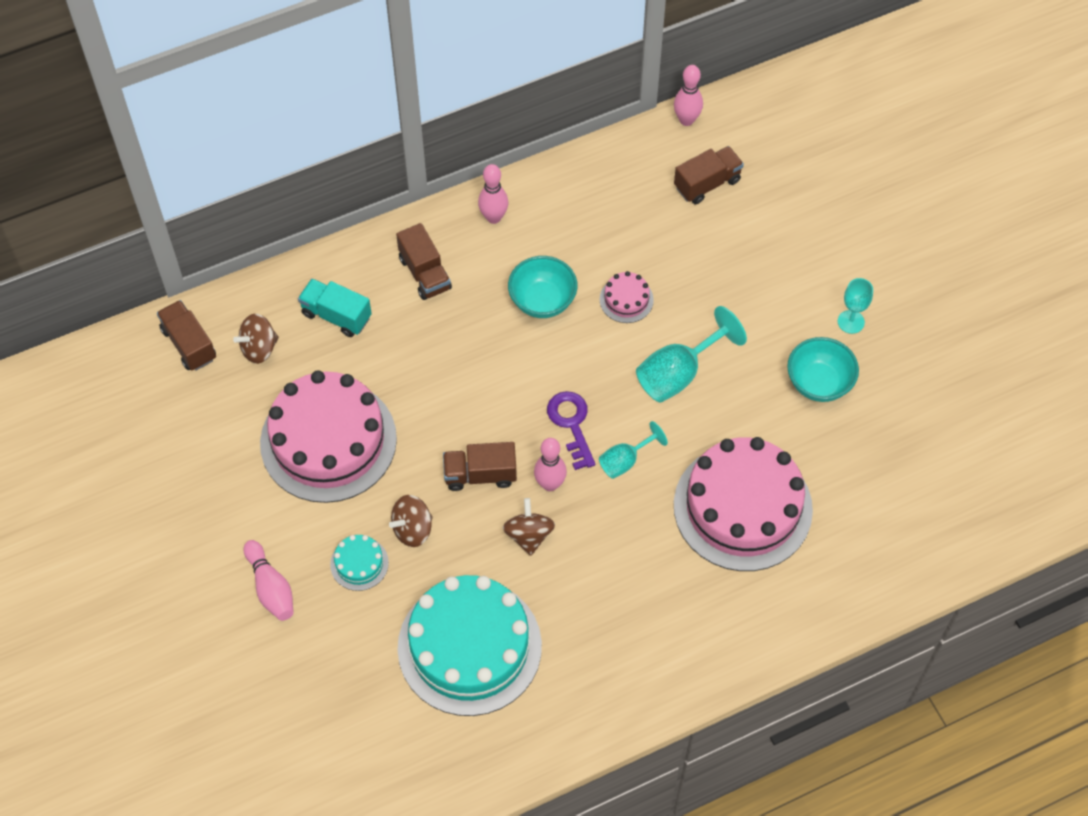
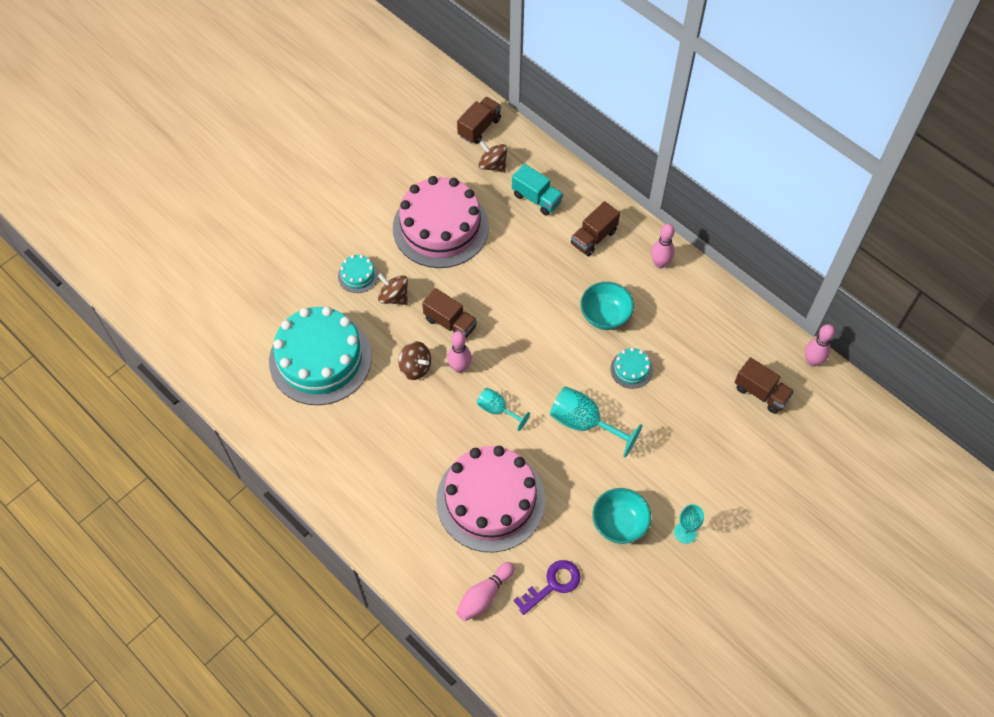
camera: 70 degrees right, 0 degrees up
(271, 587) = (324, 233): pink bowling pin -> pink bowling pin (484, 596)
(336, 315) = (536, 198): turquoise truck -> turquoise truck turned 120 degrees clockwise
(480, 475) = (450, 323): brown truck -> brown truck turned 150 degrees clockwise
(529, 535) = (415, 367): brown spinning top -> brown spinning top turned 60 degrees clockwise
(571, 424) = (513, 366): purple key -> purple key (553, 584)
(626, 299) = (631, 369): pink cake -> turquoise cake

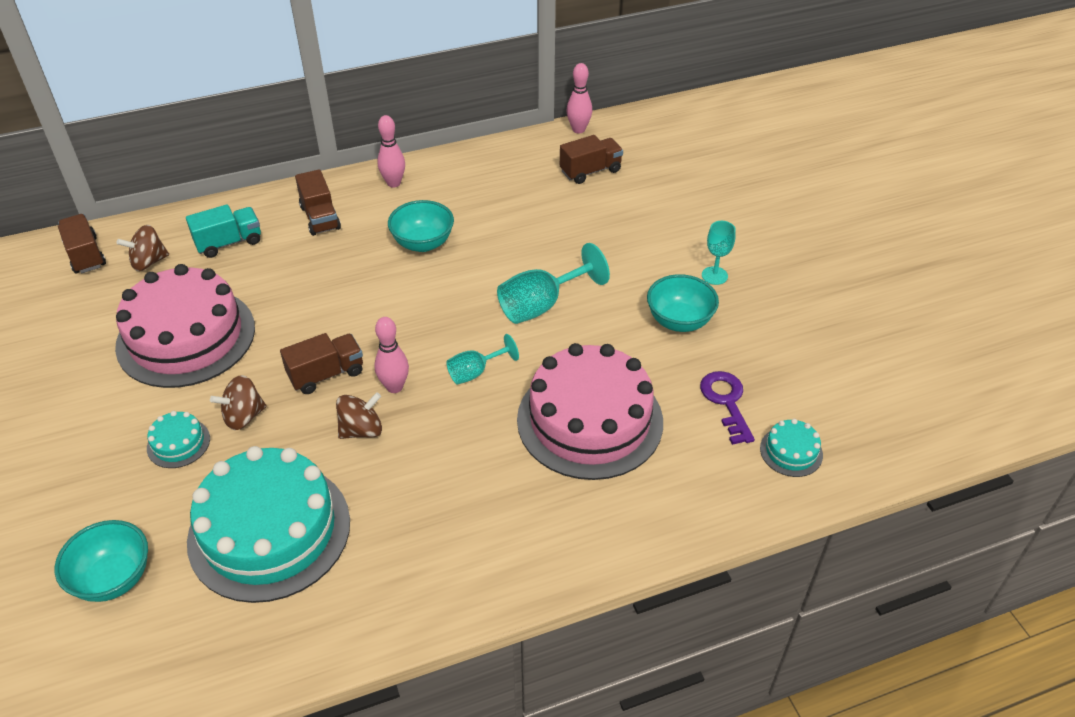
camera: 65 degrees left, 15 degrees down
(257, 301) = (113, 578): none -> turquoise bowl
(484, 596) = (713, 471): pink bowling pin -> none
(631, 369) = (502, 247): turquoise cake -> turquoise cake (791, 451)

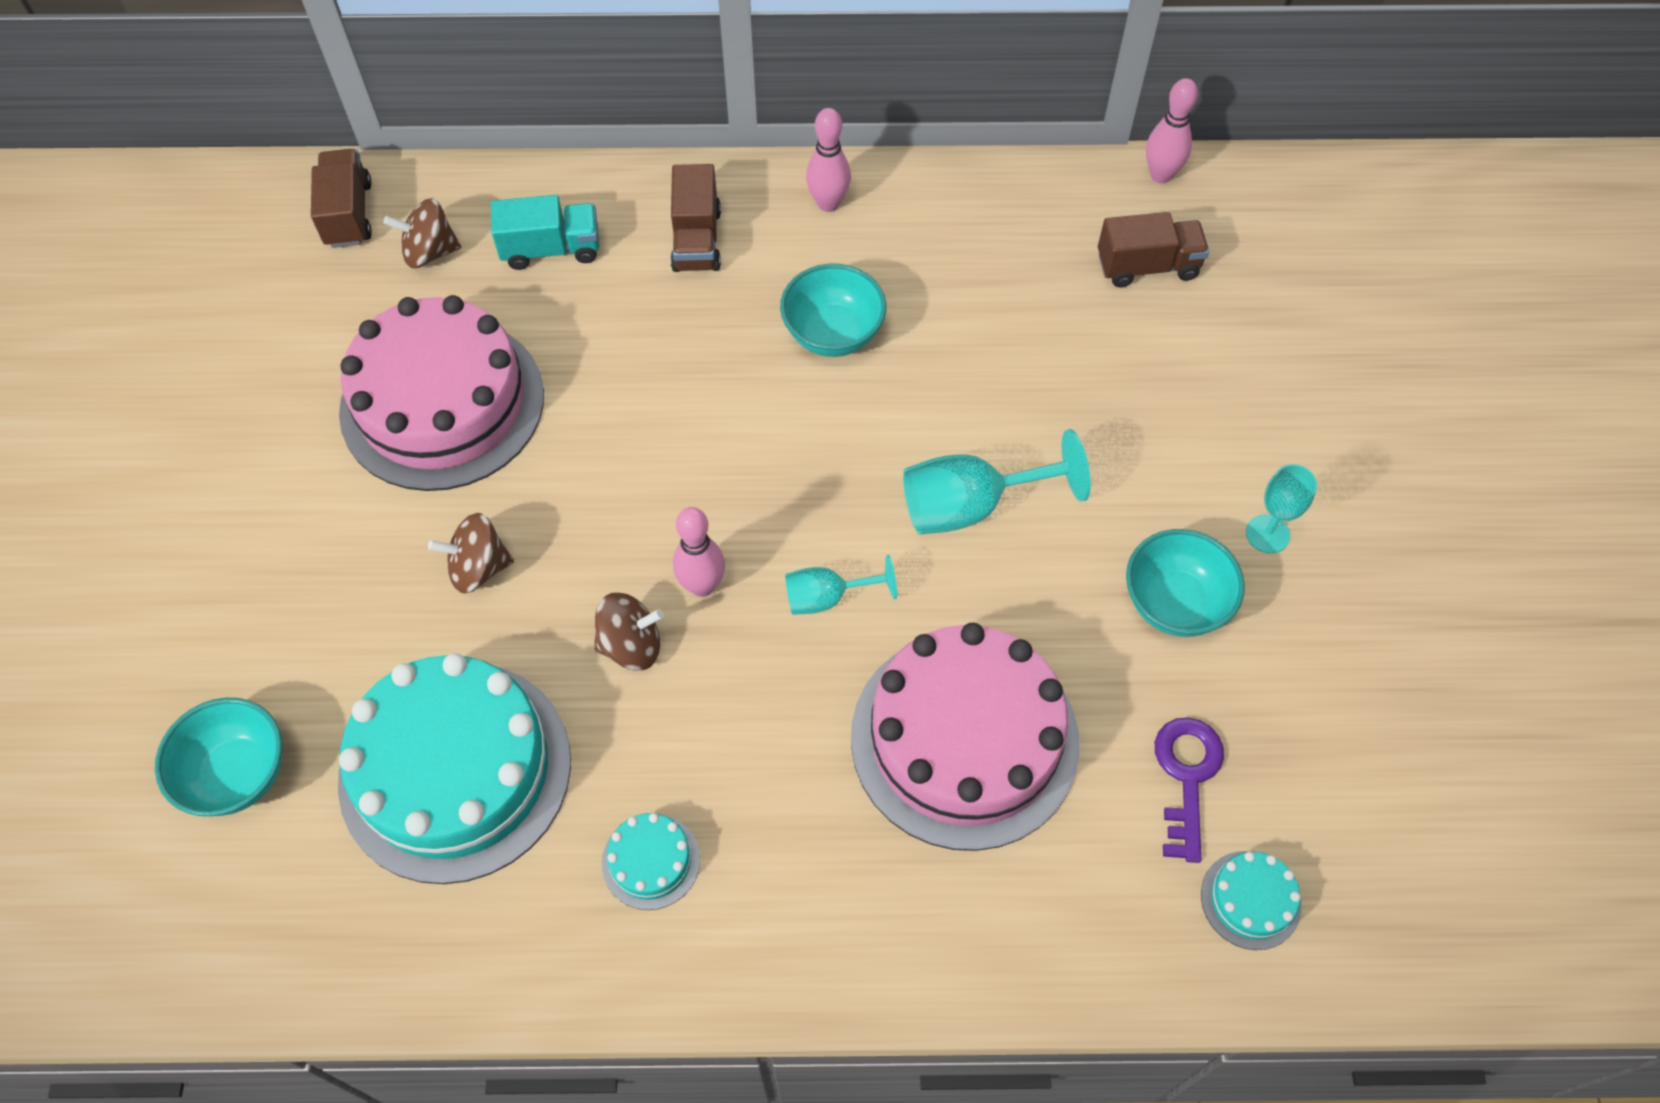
camera: 20 degrees right, 15 degrees up
(178, 443) = (380, 584): turquoise cake -> turquoise cake (651, 861)
(326, 374) = (614, 532): brown truck -> none

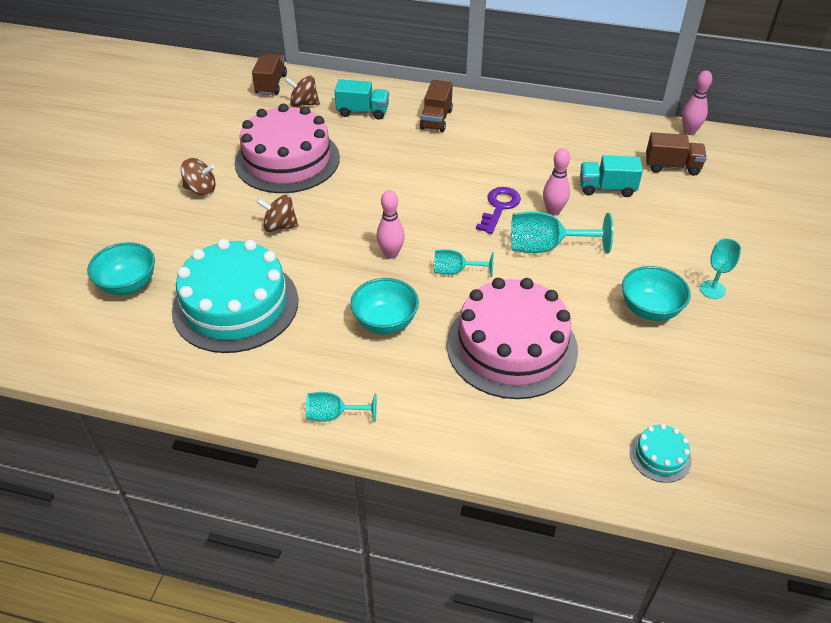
camera: 15 degrees right, 15 degrees down
(631, 645) = (345, 271): brown spinning top -> brown spinning top (201, 189)
(651, 861) = (322, 364): turquoise cake -> none
(703, 962) = (333, 415): none -> turquoise goblet
(828, 203) = (508, 116): pink bowling pin -> pink bowling pin (553, 211)
(833, 334) = (494, 166): turquoise bowl -> turquoise bowl (385, 322)
(1045, 343) = (607, 188): none -> turquoise truck
(1186, 776) = (636, 389): purple key -> purple key (499, 207)

